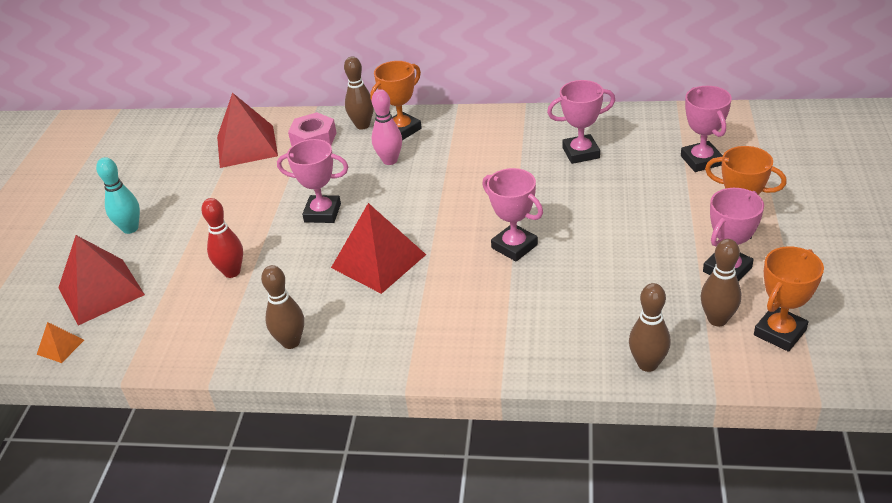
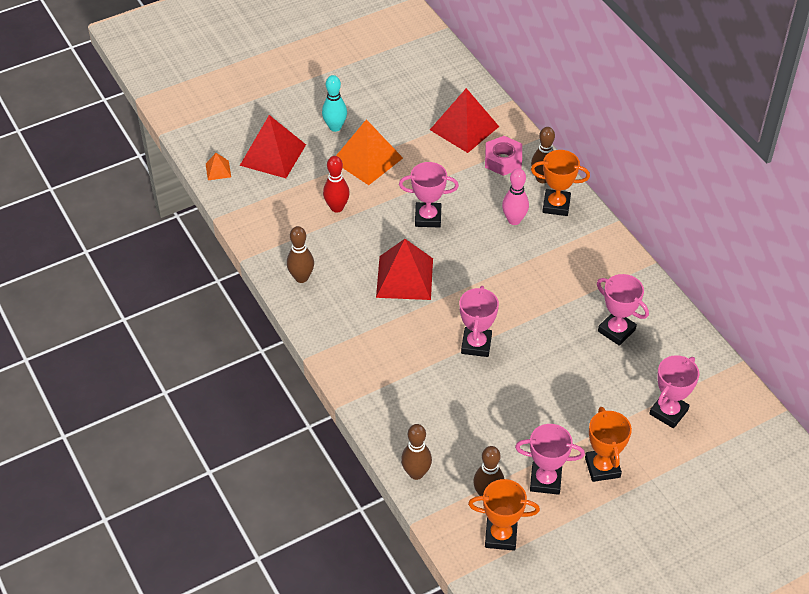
camera: 50 degrees right, 10 degrees up
(200, 223) = (367, 159): none -> orange pyramid
(322, 213) = (428, 217): pink trophy -> pink trophy turned 60 degrees counterclockwise

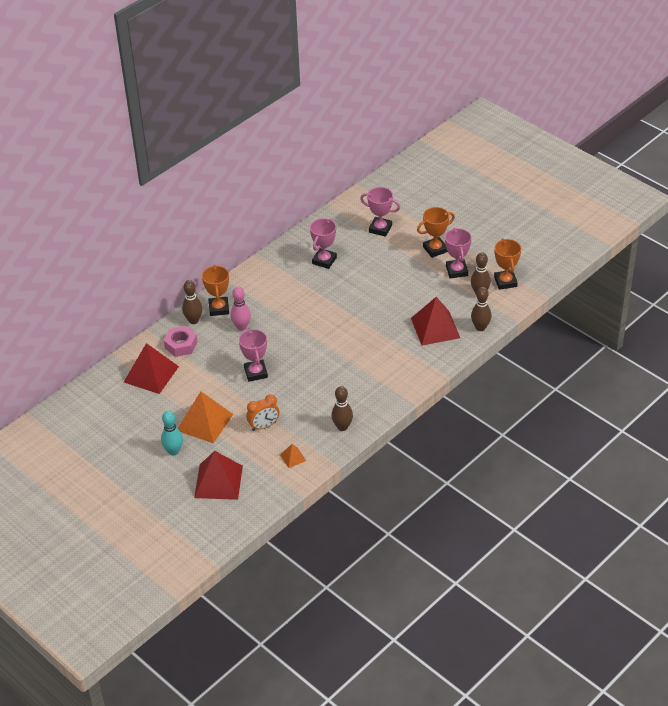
camera: 105 degrees left, 5 degrees down
(218, 170) = (248, 511): orange pyramid -> orange pyramid (293, 457)
(337, 207) = (264, 426): red bowling pin -> orange clock
(405, 277) = (319, 371): red pyramid -> red pyramid (435, 328)
(476, 344) = (365, 322): pink trophy -> none

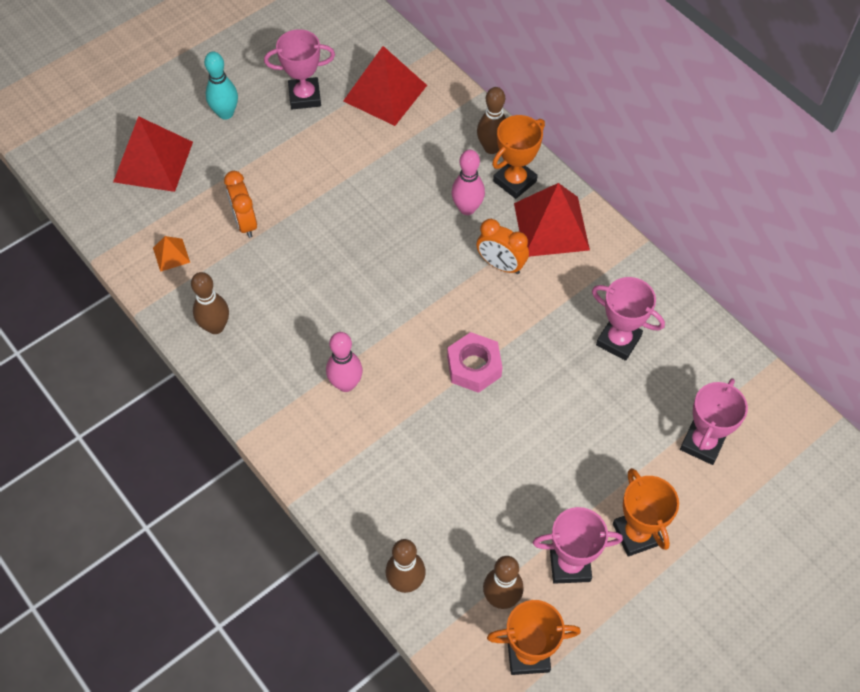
camera: 95 degrees right, 15 degrees up
(181, 345) = (439, 130): pink nut -> pink nut (474, 367)
(204, 422) = (272, 151): orange pyramid -> none
(219, 308) = (515, 181): orange trophy -> orange trophy turned 45 degrees counterclockwise
(256, 373) = (361, 220): pink trophy -> pink trophy (305, 96)
(281, 309) = (501, 265): none -> orange clock
(371, 364) = (346, 384): none -> pink bowling pin
(435, 328) = (418, 501): red pyramid -> red pyramid (551, 226)

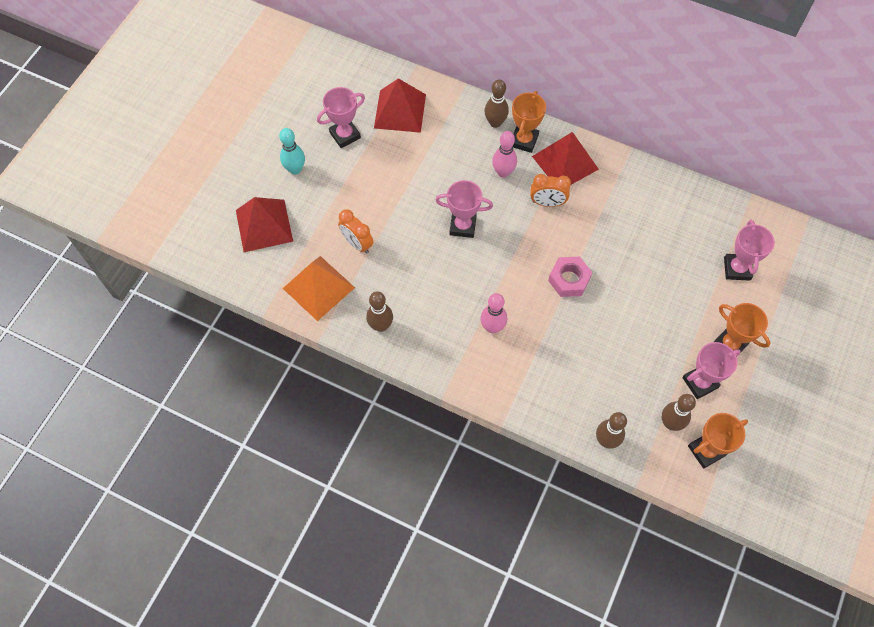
camera: 25 degrees left, 5 degrees up
(171, 255) = (318, 288): orange pyramid -> orange pyramid, size x2.18
(618, 340) = (650, 223): pink trophy -> pink trophy (462, 226)

